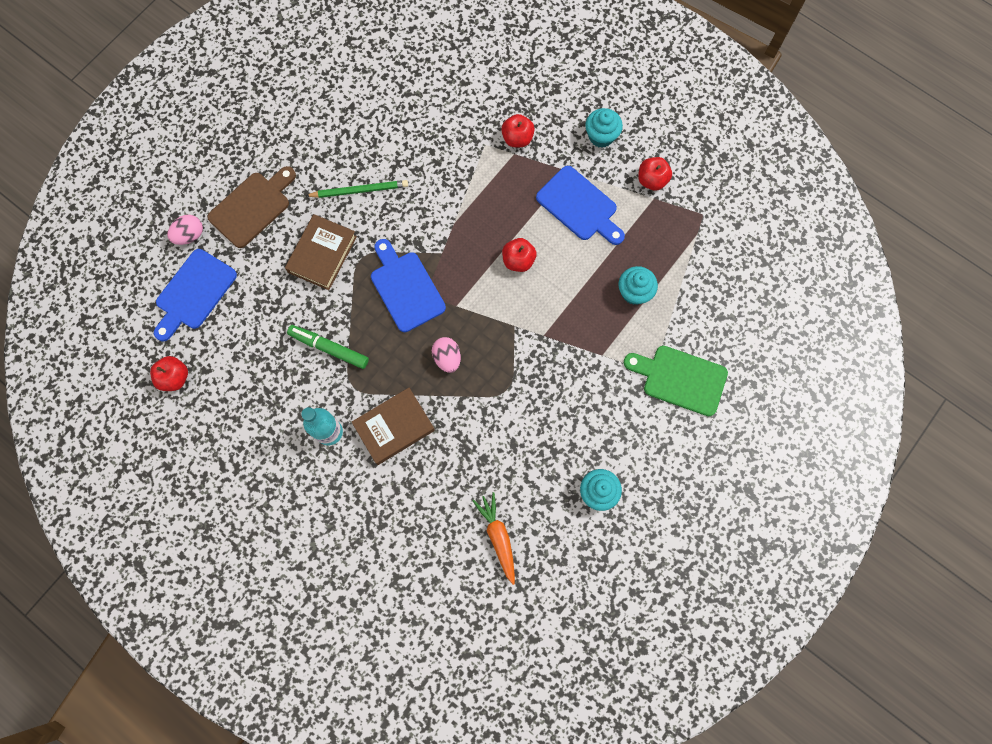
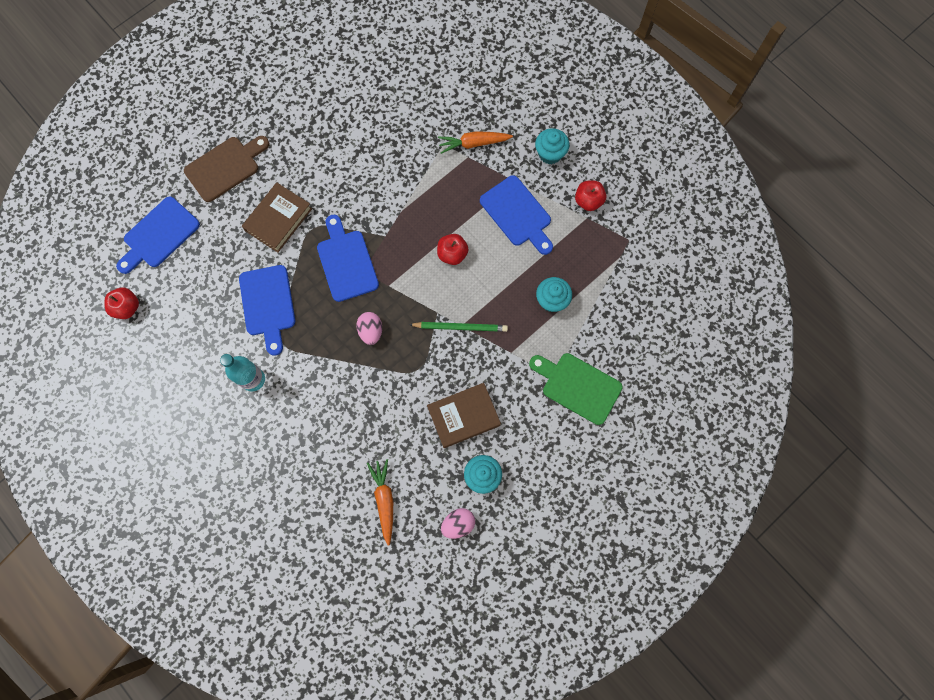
camera: 10 degrees right, 0 degrees up
(190, 235) = (165, 183): pink egg -> pink egg (458, 524)
(329, 348) = (268, 304): green marker -> blue cutting board
(359, 190) = (323, 167): green pencil -> green pencil (460, 327)
(394, 427) = (311, 385): brown book -> brown book (463, 416)
(517, 138) = (473, 143): red apple -> orange carrot

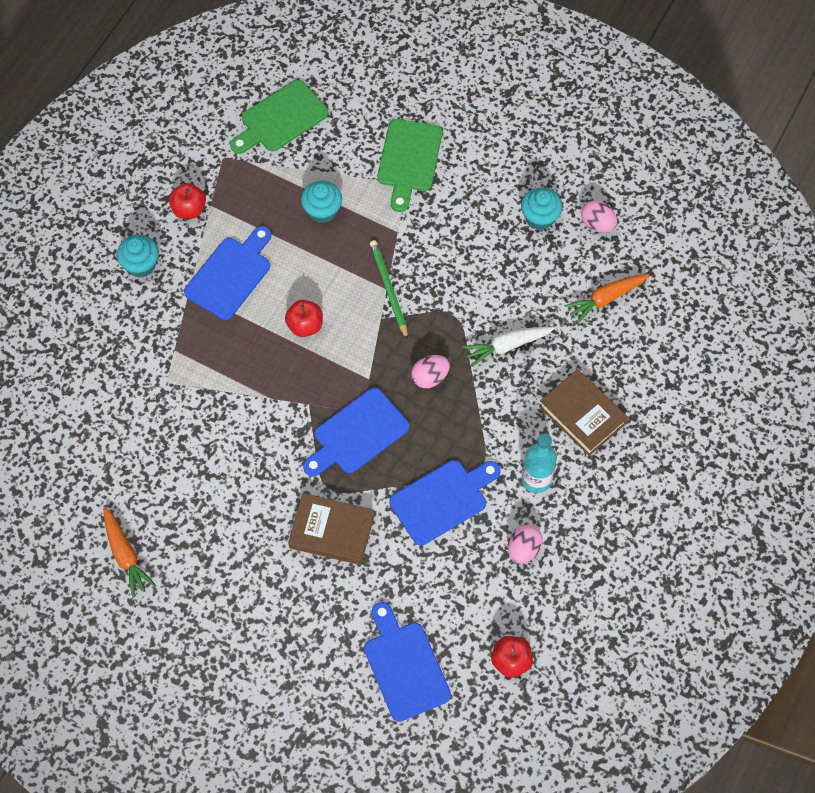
camera: 110 degrees left, 10 degrees down
(159, 235) = (404, 666): blue cutting board -> blue cutting board turned 135 degrees counterclockwise
(203, 348) = (523, 549): none -> pink egg
(225, 167) = (284, 625): brown cutting board -> none
(374, 401) = (507, 346): none -> white carrot
(463, 416) = (486, 254): brown book -> brown book (582, 415)
(473, 143) = (154, 349): orange carrot -> orange carrot (125, 555)
(653, 296) = (281, 119): none -> green cutting board

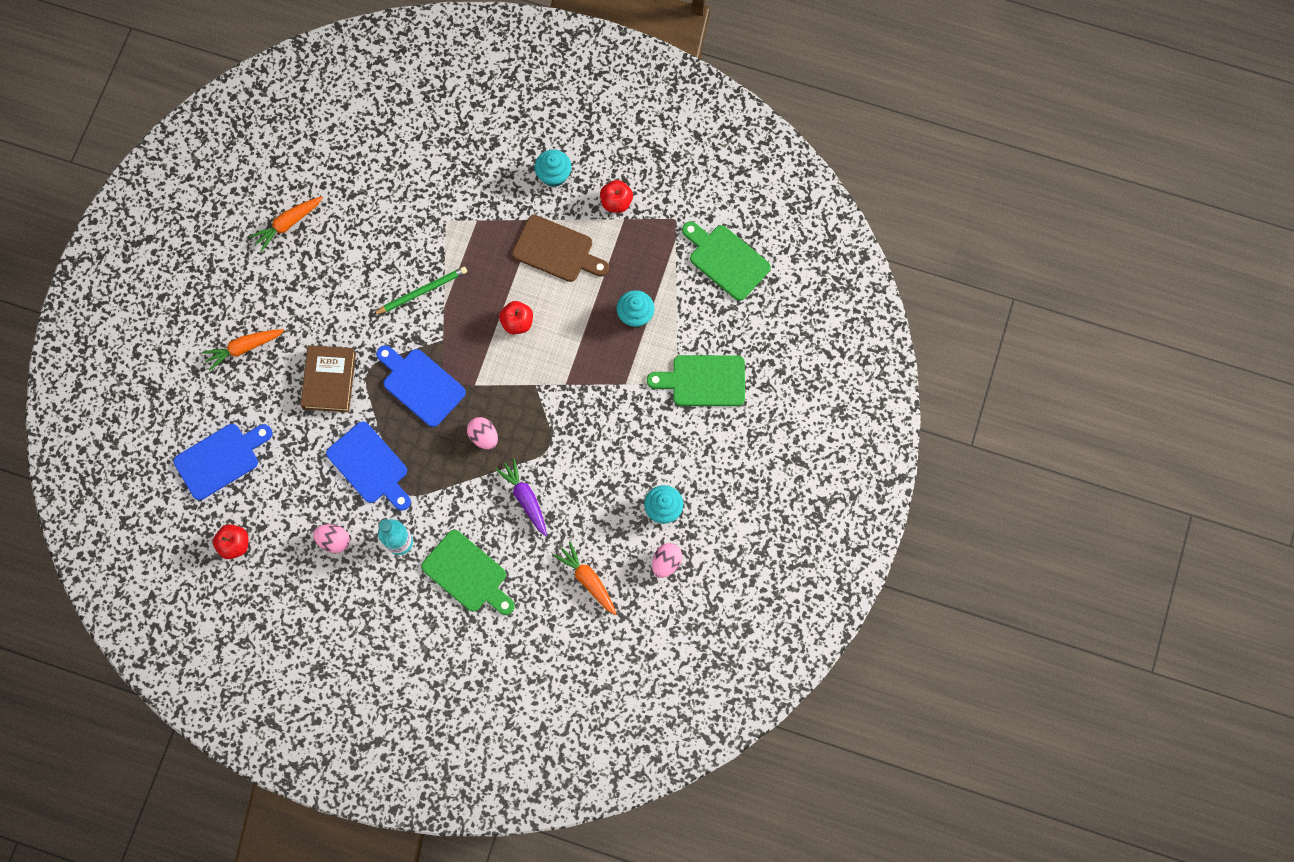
camera: 80 degrees right, 10 degrees up
(230, 275) = (556, 250): blue cutting board -> brown cutting board
(271, 623) = (244, 348): none -> orange carrot
(388, 289) = (565, 386): green pencil -> green pencil (422, 291)
(507, 346) = (525, 498): white carrot -> purple carrot
(582, 415) = (467, 574): brown book -> green cutting board

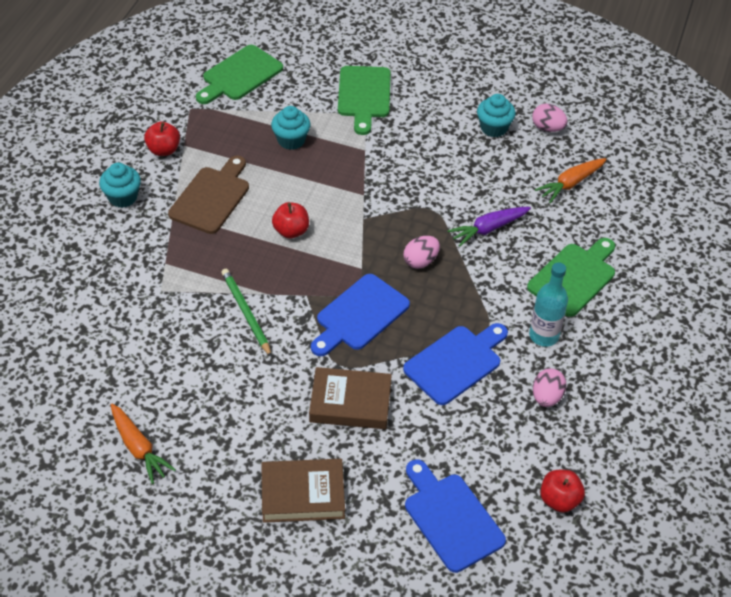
camera: 90 degrees left, 25 degrees down
(244, 348) = (303, 494): orange carrot -> brown book

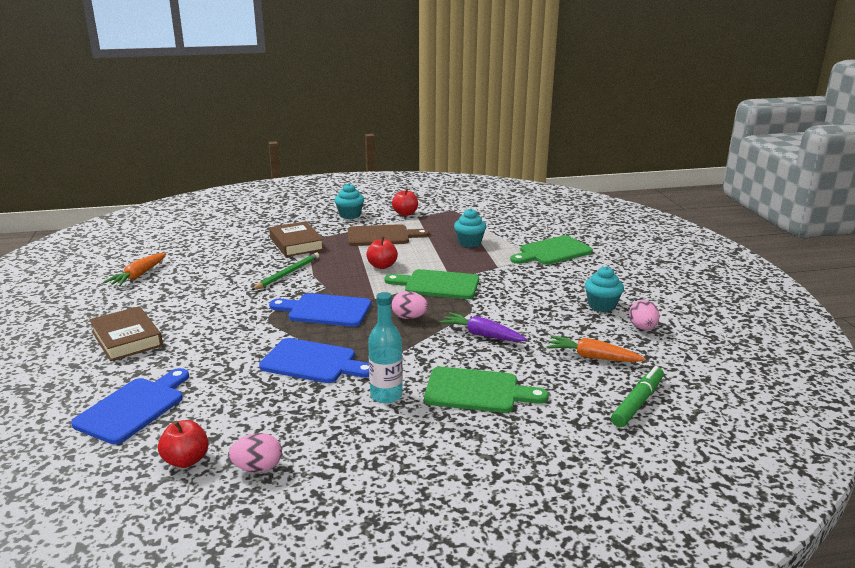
camera: 60 degrees right, 25 degrees down
(240, 75) = (505, 213): green cutting board -> green cutting board (437, 285)
(350, 402) = (232, 331): brown book -> brown book (296, 244)
(546, 397) = (311, 417): pink egg -> pink egg (258, 468)
(647, 197) = (638, 403): none -> green marker

